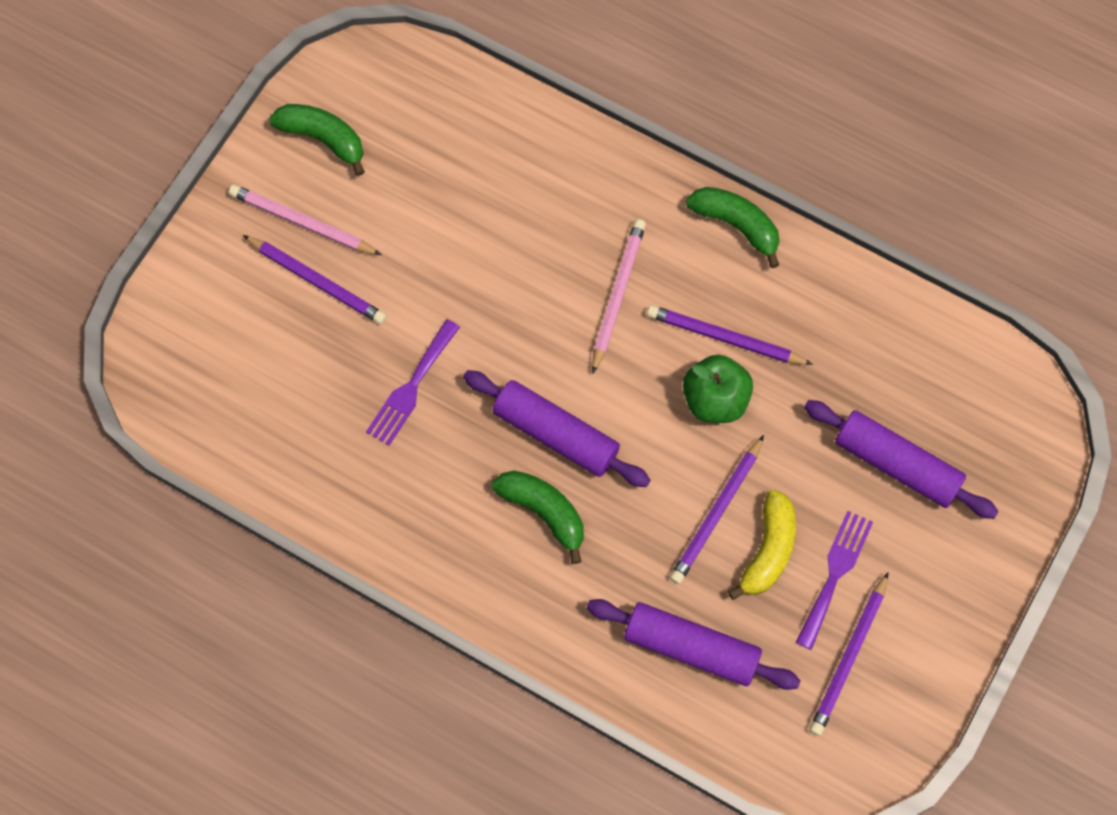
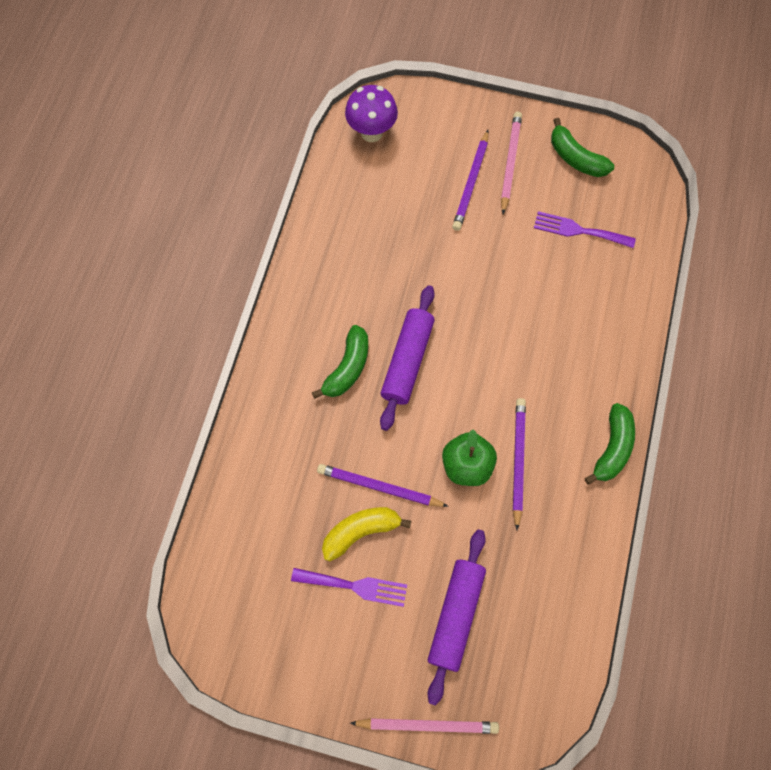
camera: 75 degrees right, 0 degrees up
(191, 390) = (371, 132): none -> purple mushroom
(323, 139) = (576, 158): green banana -> green banana turned 120 degrees clockwise
(411, 387) = (414, 260): purple fork -> purple fork (579, 230)
(617, 295) = (526, 376): pink pencil -> pink pencil (427, 725)
(691, 648) = (272, 493): purple rolling pin -> none
(768, 550) = (360, 532): yellow banana -> yellow banana turned 150 degrees clockwise
(849, 657) = (292, 611): purple pencil -> none

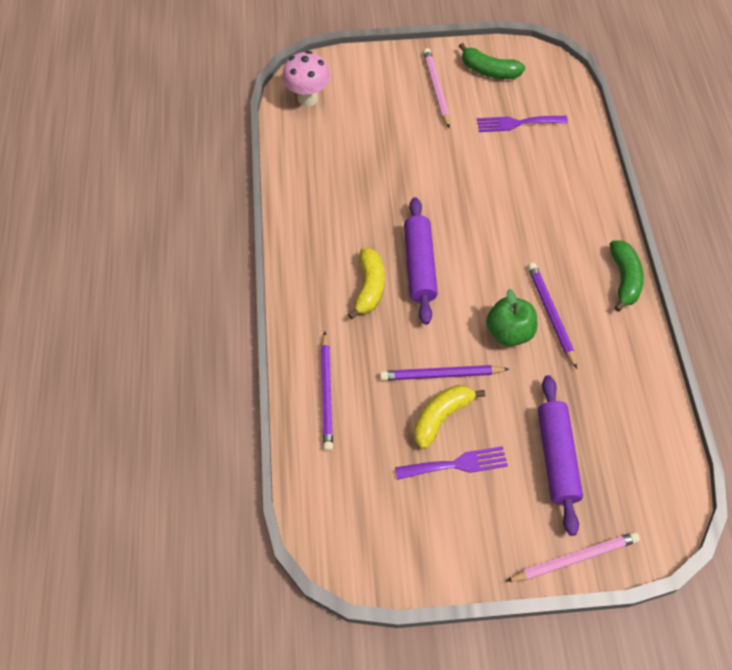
camera: 20 degrees left, 10 degrees down
(348, 368) = (369, 287): green banana -> yellow banana
(371, 132) = (308, 98): purple mushroom -> pink mushroom
(471, 183) = (410, 113): purple pencil -> purple pencil (326, 393)

